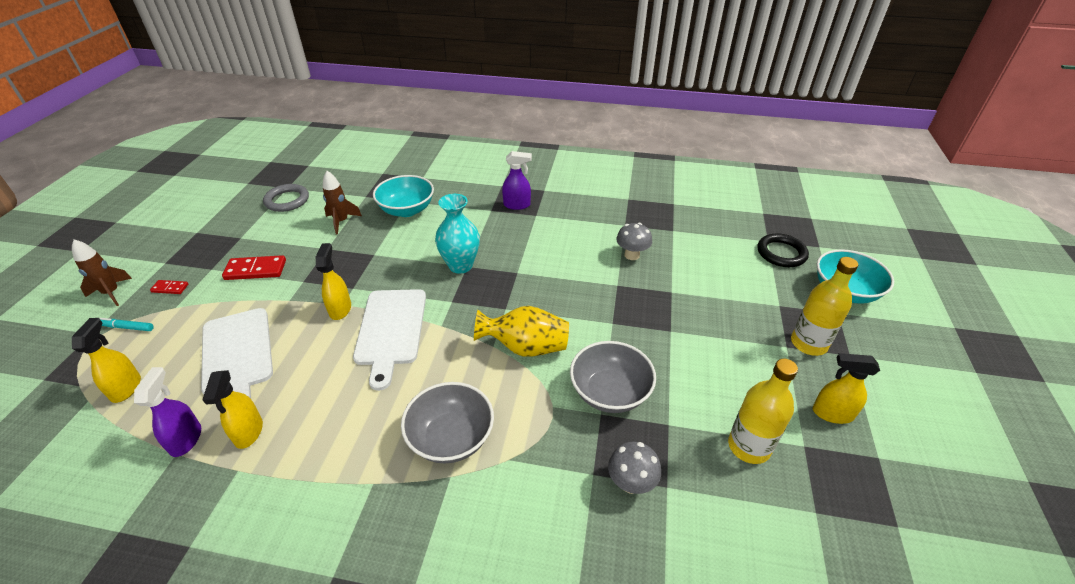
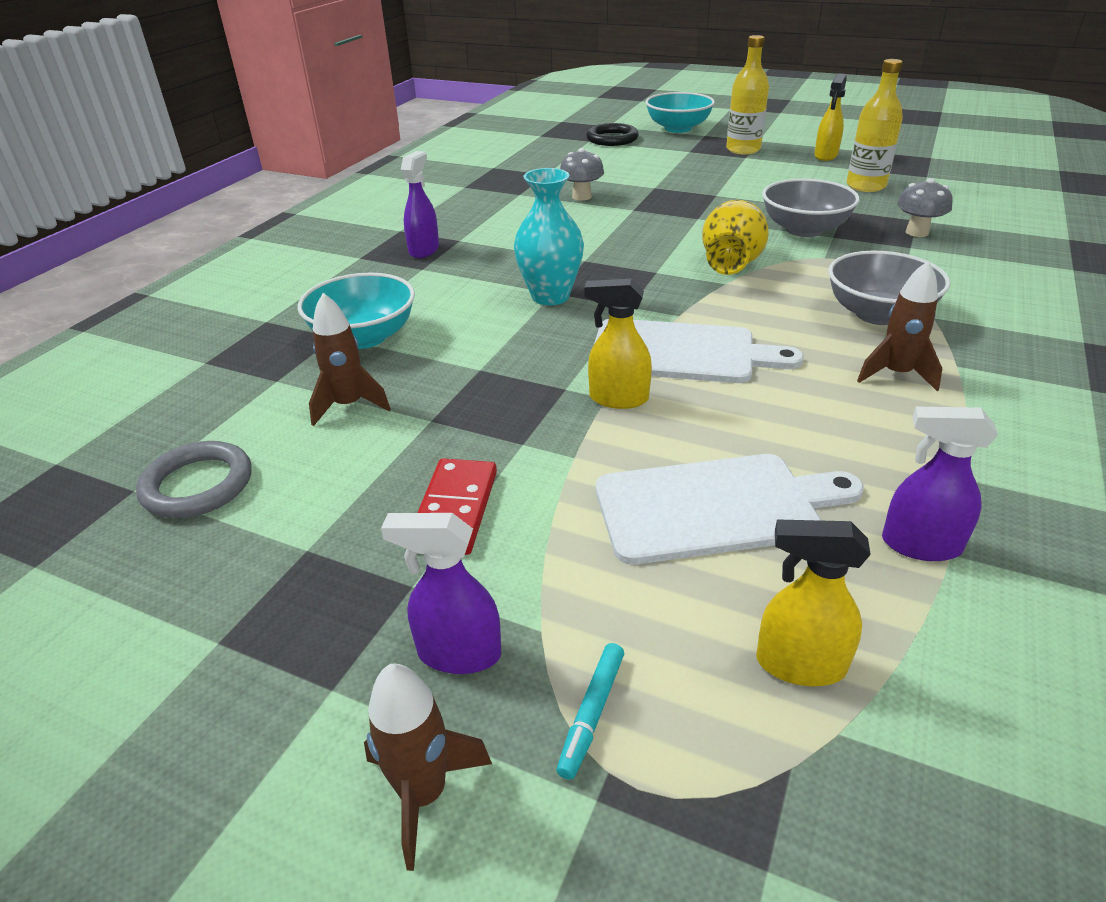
camera: 75 degrees left, 5 degrees down
(170, 288) = (458, 653): red domino -> purple spray bottle
(248, 432) = (893, 474): yellow spray bottle -> none
(360, 442) = (896, 374): none -> brown rocket

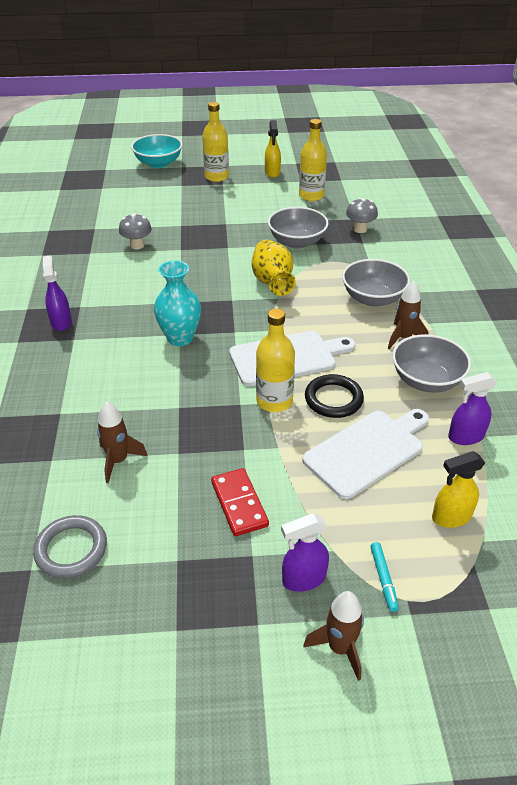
camera: 30 degrees left, 5 degrees up
(364, 337) = (82, 407): turquoise bowl -> none
(612, 139) = (118, 183): black ring -> black ring (333, 399)
(618, 399) = (274, 401): yellow spray bottle -> yellow bottle
(898, 441) = (426, 380): none -> grey bowl

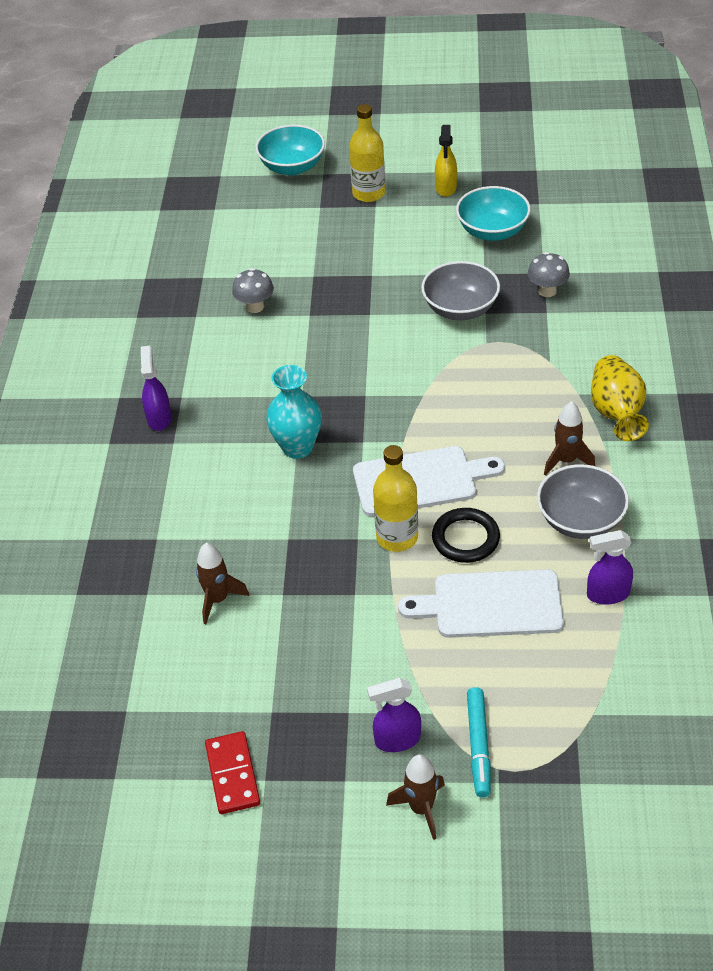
camera: 10 degrees right, 5 degrees up
(71, 549) = (166, 693): grey ring -> none
(239, 504) = (342, 656): red domino -> red domino (233, 774)
(272, 282) = (419, 371): yellow vase -> yellow vase (616, 413)
(311, 196) = (492, 231): yellow bottle -> turquoise bowl
(367, 451) = (491, 605): white cutting board -> white cutting board turned 150 degrees counterclockwise
(373, 298) = (541, 401): grey bowl -> none
(383, 579) = (479, 746): turquoise marker -> turquoise marker, size x1.54
(451, 517) = (566, 686): yellow spray bottle -> none

